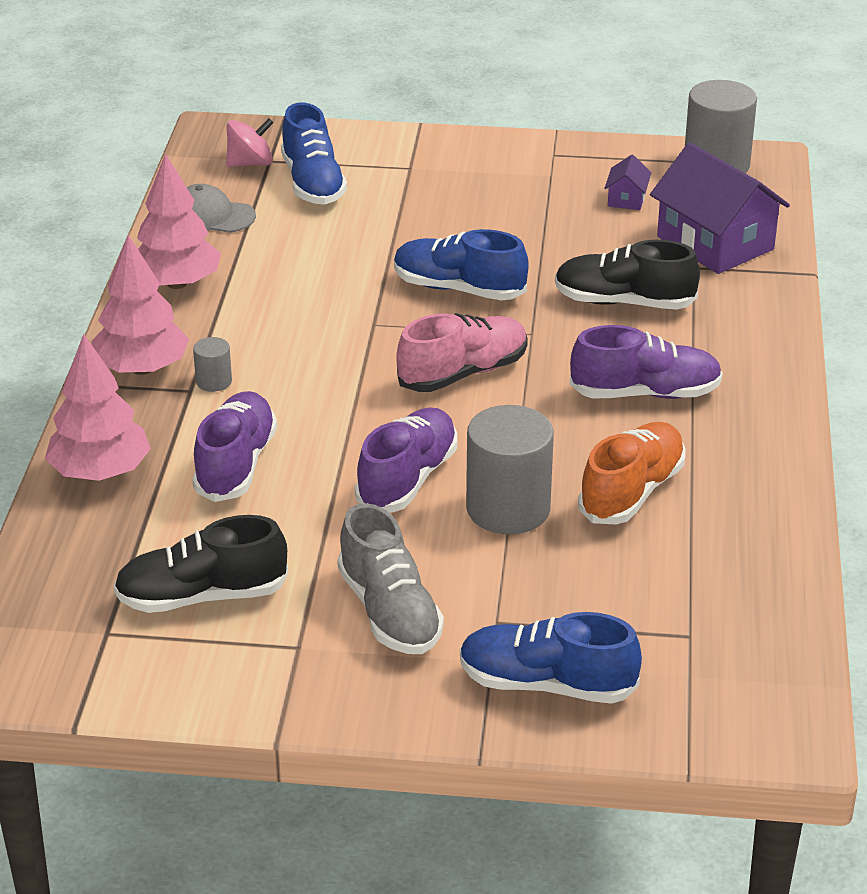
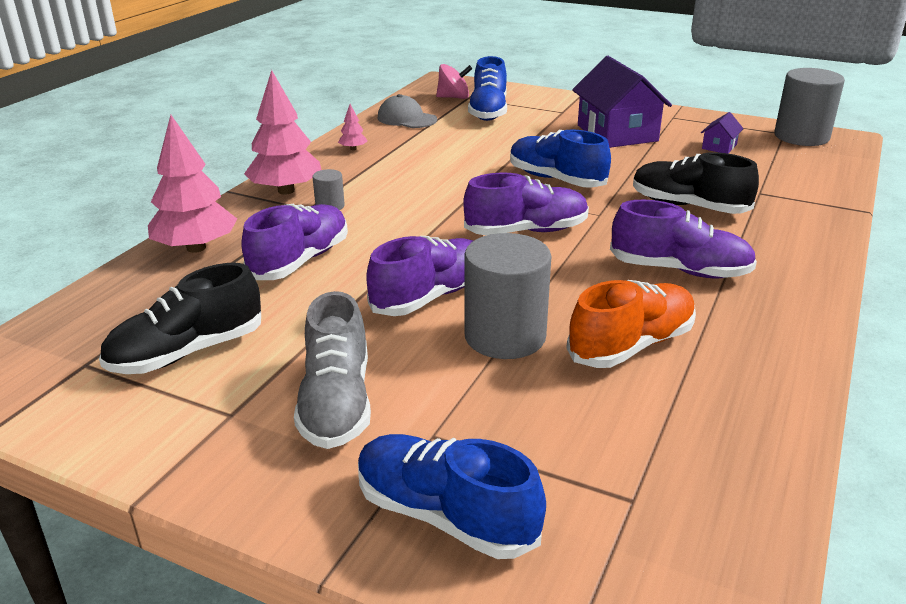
camera: 20 degrees right, 5 degrees down
(177, 283) = (353, 149): pink tree -> pink tree, size x0.43
(202, 596) = (187, 352): black shoe -> black shoe turned 45 degrees counterclockwise
(463, 373) = (526, 231): pink shoe -> purple shoe
(715, 243) = (784, 181): purple house -> purple house (617, 133)

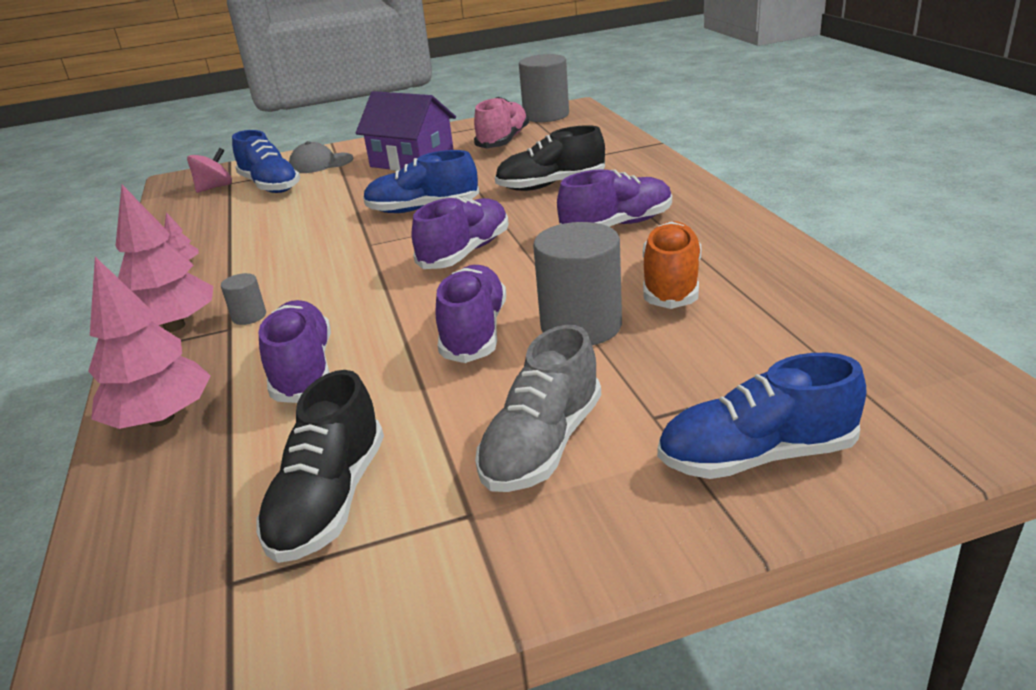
camera: 40 degrees left, 0 degrees up
(336, 402) = (542, 445): grey shoe -> grey shoe turned 75 degrees clockwise
(406, 119) = (196, 220): grey cap -> grey cap (321, 163)
(719, 146) = (503, 141): purple house -> pink shoe

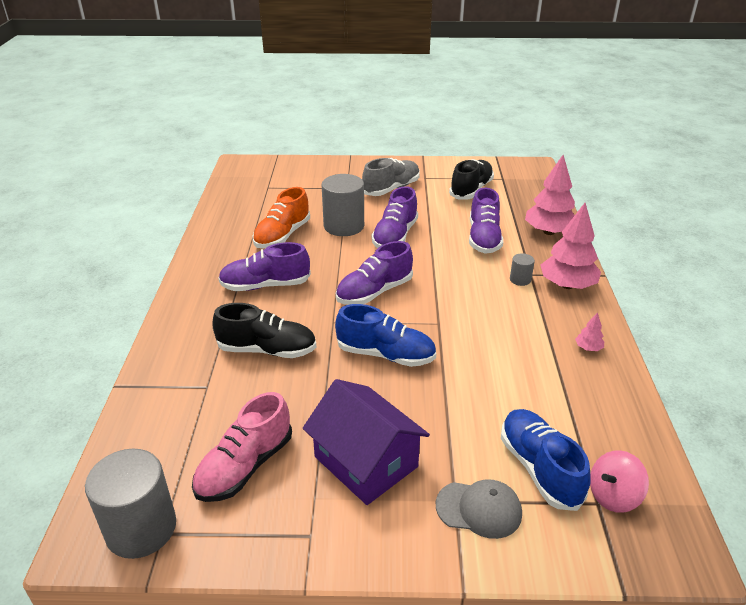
camera: 165 degrees left, 5 degrees up
(756, 456) = (326, 172): blue shoe -> none

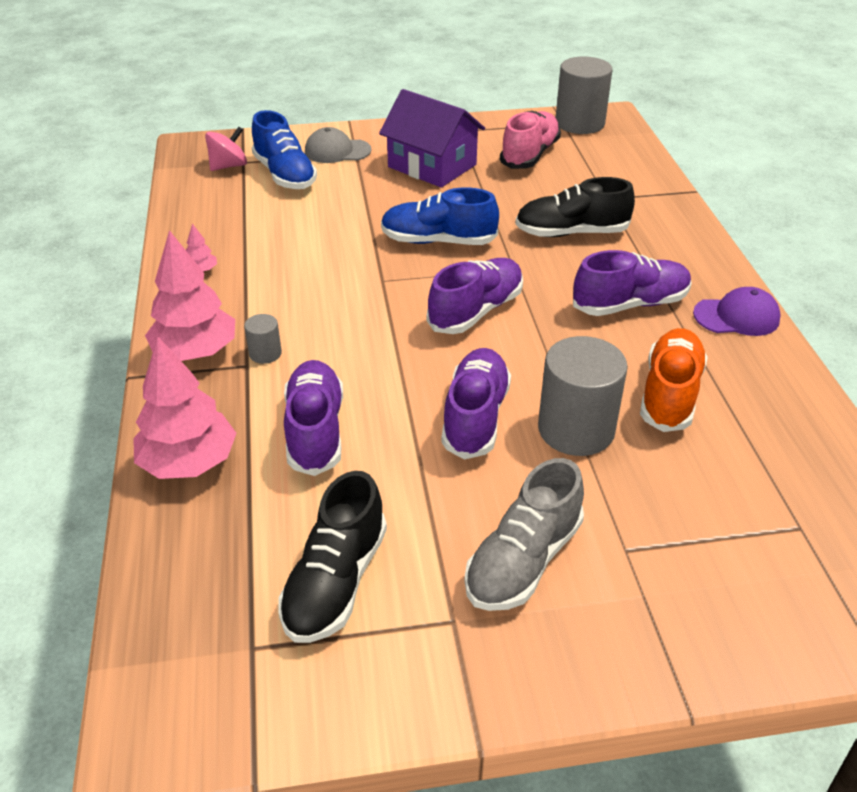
camera: 170 degrees right, 5 degrees up
(202, 270) = (736, 317): none -> purple cap

